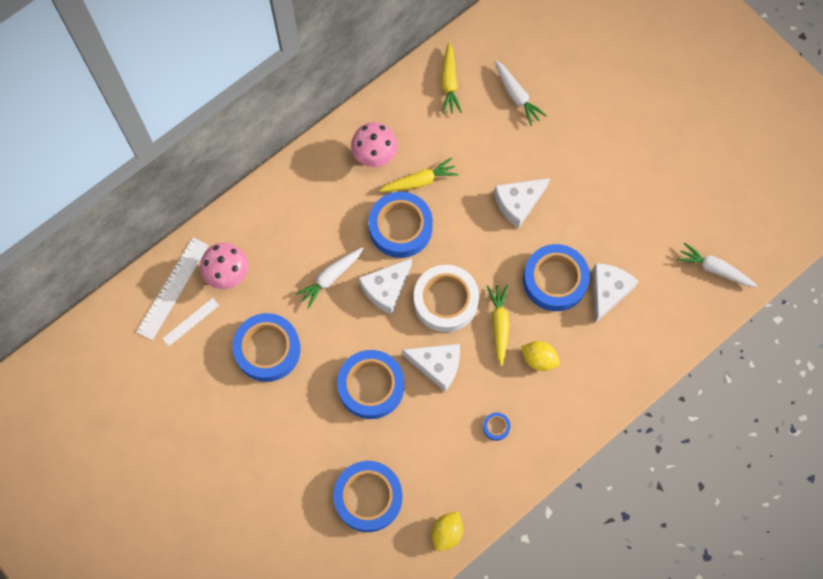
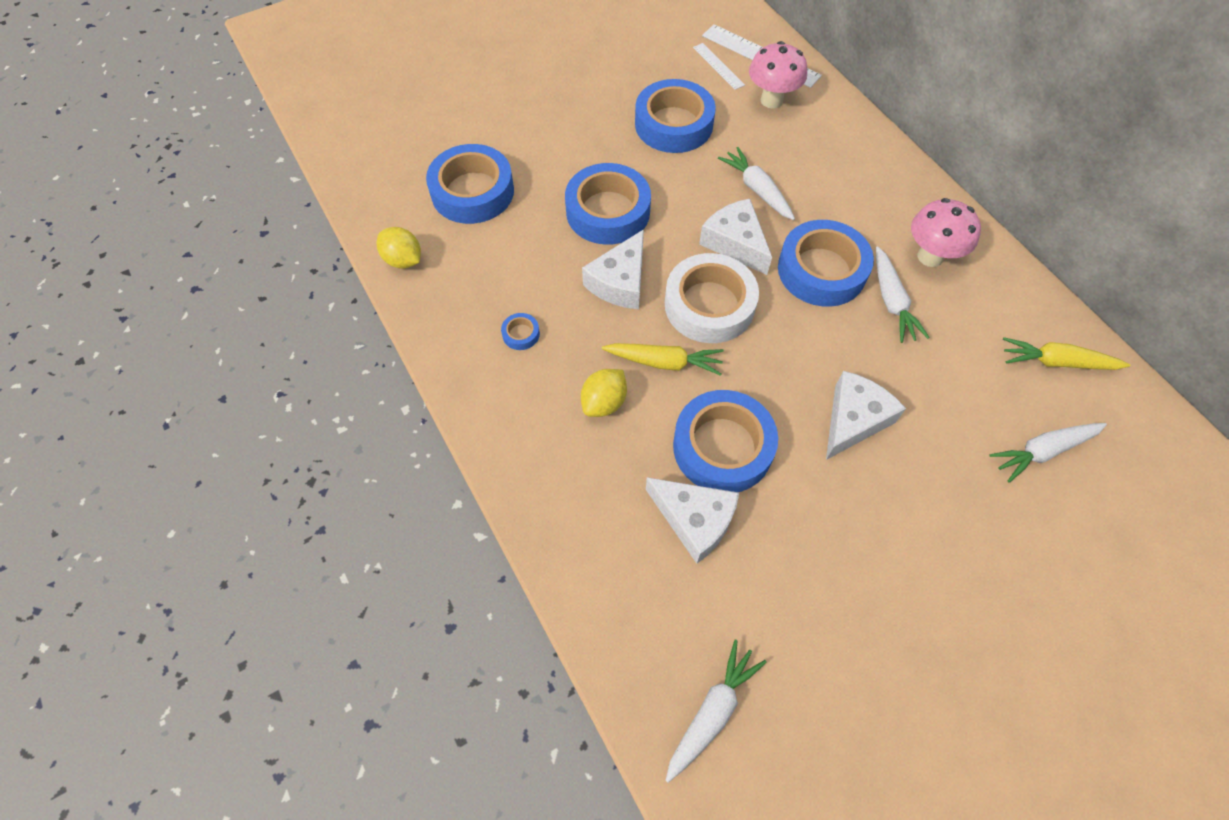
camera: 100 degrees right, 10 degrees down
(419, 181) = (891, 301): yellow carrot -> white carrot
(518, 203) = (853, 420): white cheese -> white cheese turned 60 degrees clockwise

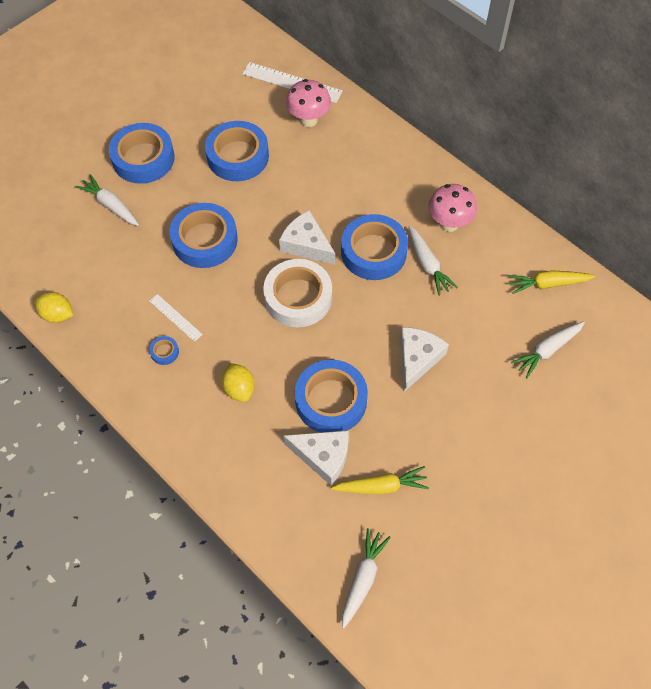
camera: 15 degrees left, 0 degrees up
(472, 191) = (95, 247): blue tape -> blue tape (143, 158)
(604, 402) = (239, 389): yellow lemon -> yellow lemon turned 45 degrees counterclockwise
(620, 282) = (228, 294): white cheese -> none
(664, 362) = (275, 348): yellow carrot -> yellow carrot (381, 486)
(718, 66) = (261, 98): white ruler -> white ruler (175, 317)
(757, 190) = (313, 198): white carrot -> white carrot (111, 205)

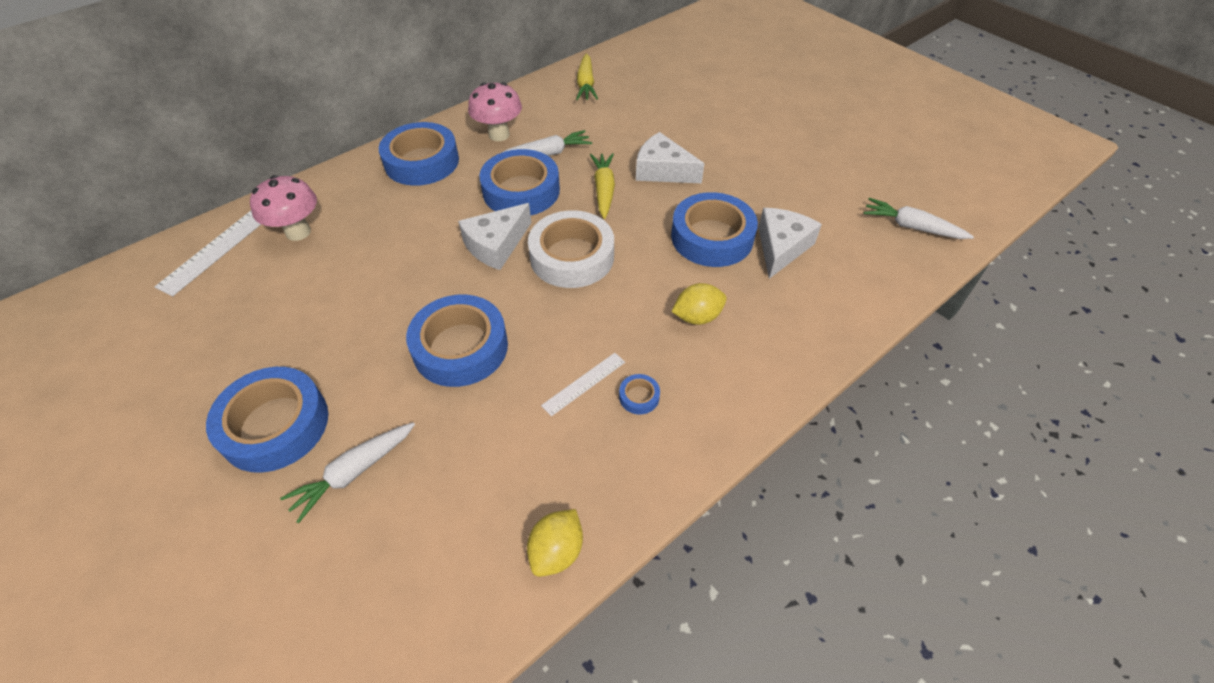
camera: 85 degrees left, 10 degrees down
(237, 156) = (326, 306): blue tape -> blue tape (422, 161)
(381, 486) = (809, 207): yellow carrot -> yellow carrot (603, 190)
(547, 350) = (657, 92): white carrot -> none

